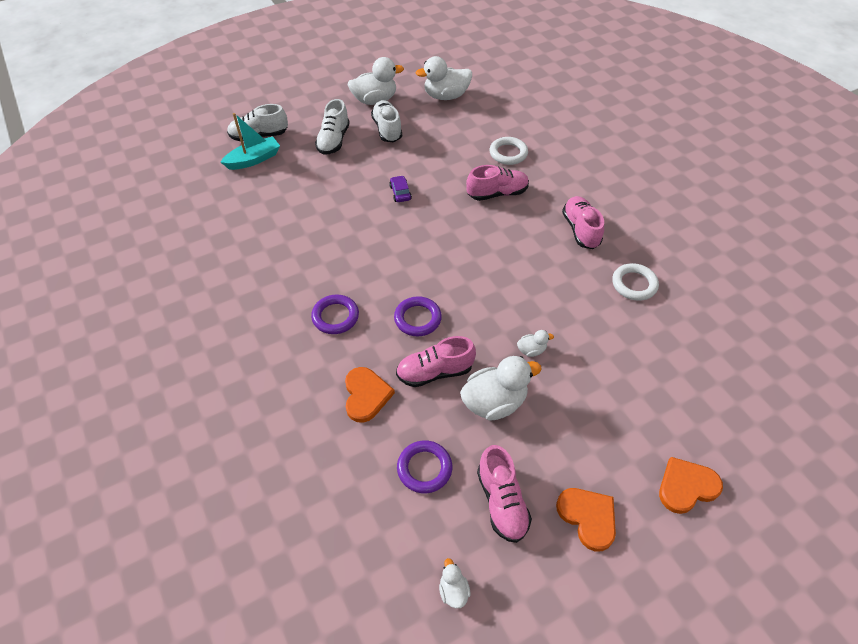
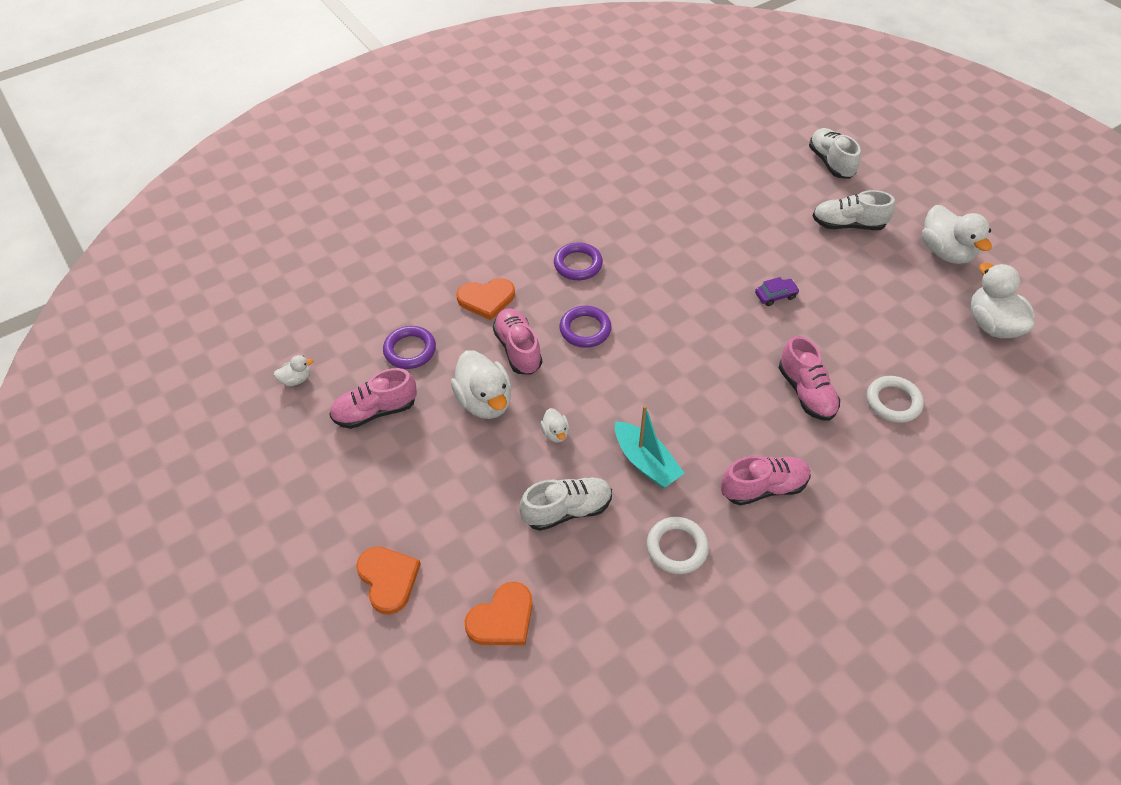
camera: 85 degrees right, 0 degrees up
(254, 159) = (789, 166): turquoise boat -> turquoise boat (646, 462)
(387, 129) = (890, 271): white shoe -> white shoe (567, 510)
(588, 517) = (357, 483): orange heart -> orange heart (502, 618)

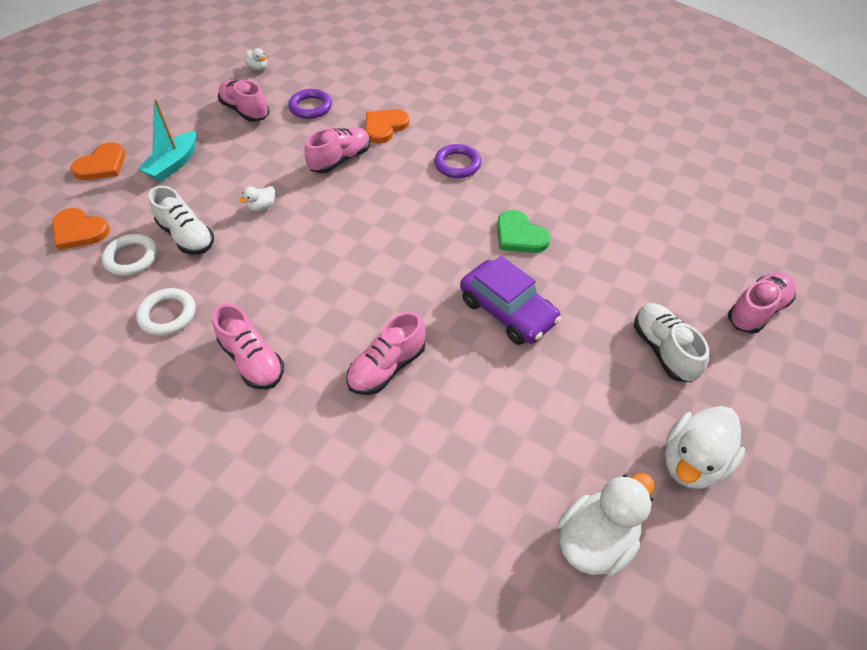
camera: 65 degrees right, 0 degrees up
(485, 401) = (278, 159): white duck -> none
(486, 299) = (384, 127): orange heart -> orange heart turned 75 degrees clockwise
(585, 329) = (383, 191): purple ring -> none
(646, 462) = (252, 270): turquoise boat -> turquoise boat (173, 164)
(693, 257) = (519, 235): none -> green heart
(775, 295) = (507, 311): purple car -> purple car, size x2.15
(830, 162) = (757, 311): white shoe -> pink shoe
(893, 402) = (411, 450): white ring -> white ring (132, 258)

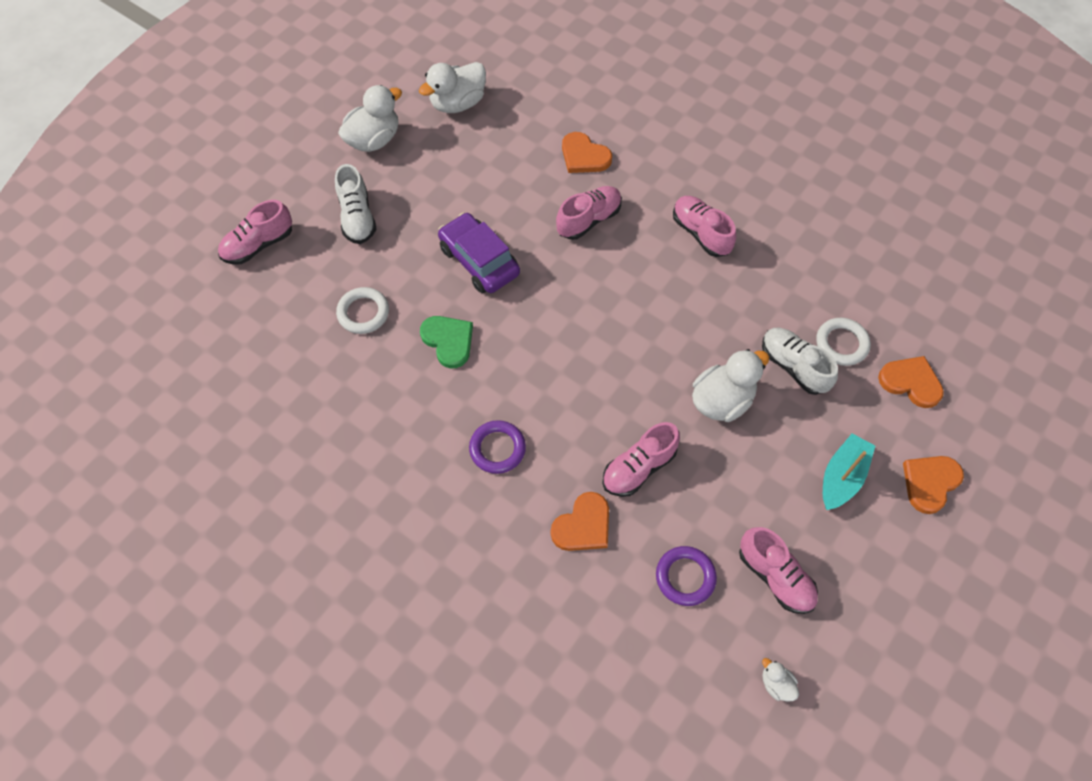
camera: 175 degrees left, 10 degrees up
(168, 315) = (785, 280): white ring -> white ring (363, 313)
(262, 207) = (722, 400): white duck -> white duck, size x2.11
(396, 458) = (584, 156): none -> orange heart

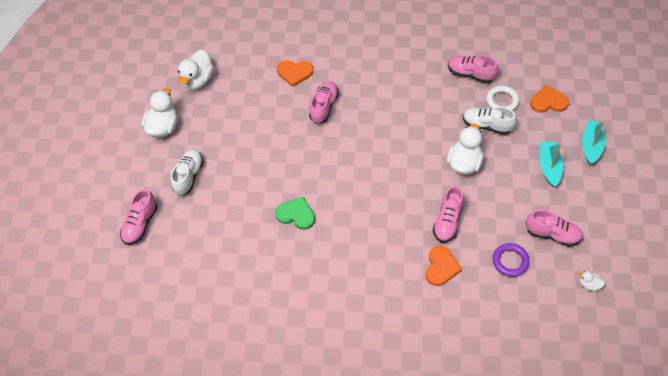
camera: 30 degrees left, 5 degrees down
(357, 217) = (188, 176): white shoe -> white shoe turned 120 degrees counterclockwise
(363, 313) = (235, 227): white ring -> none
(479, 261) = (279, 162): purple car -> none
(497, 449) = (367, 255): purple ring -> none
(701, 233) = (389, 82): pink shoe -> pink shoe (470, 74)
(930, 483) = (591, 146): orange heart -> turquoise boat

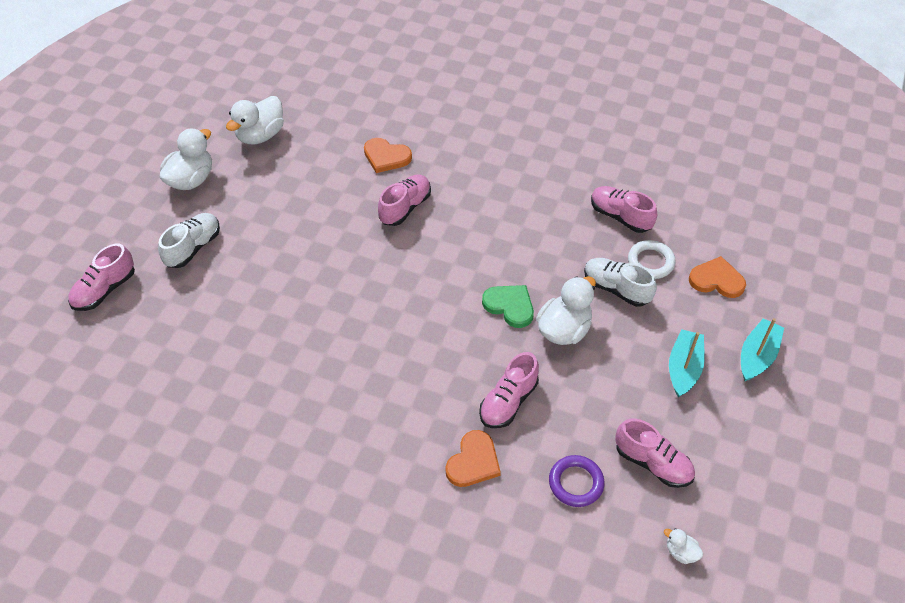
camera: 15 degrees right, 5 degrees down
(296, 215) = (307, 334): green heart -> green heart (510, 306)

